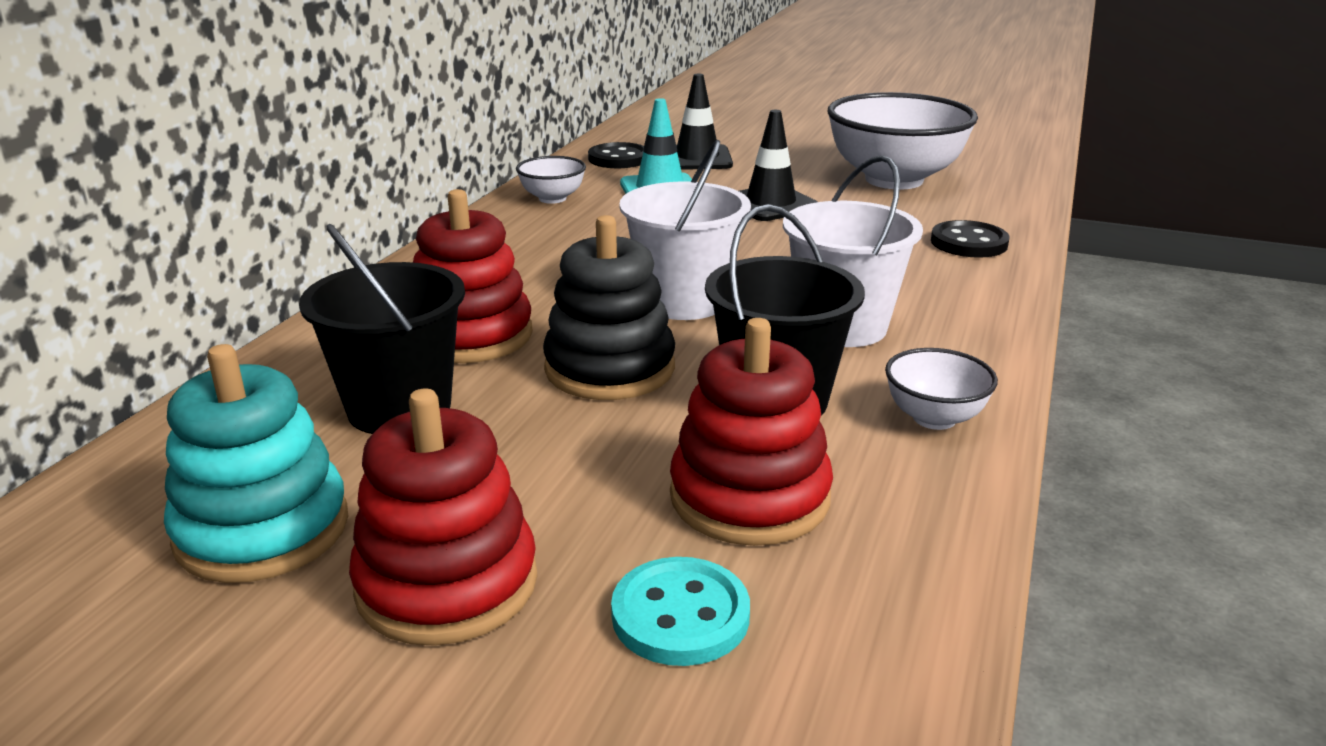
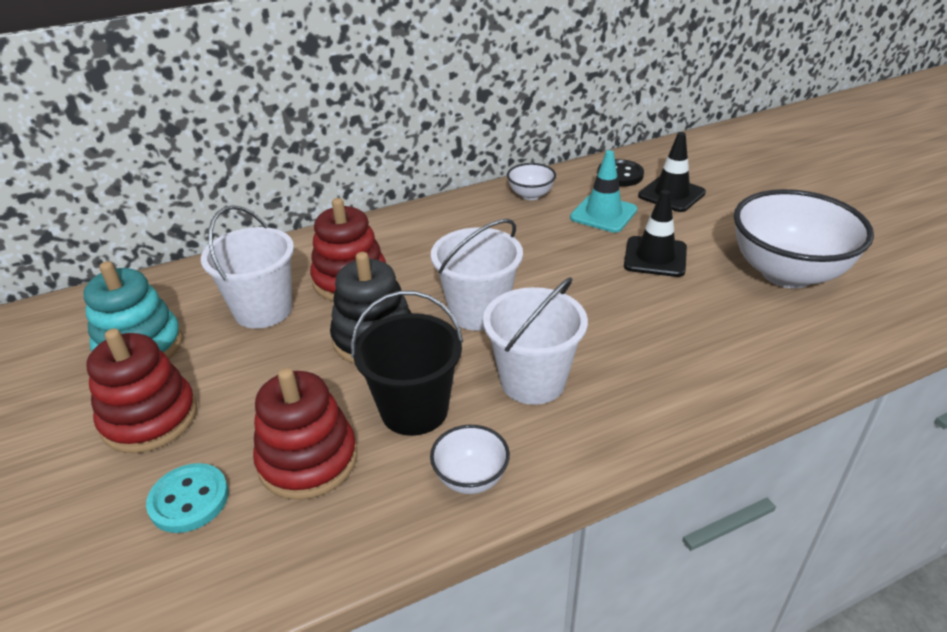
camera: 45 degrees right, 10 degrees up
(399, 408) = (263, 310): black bucket -> white bucket
(969, 243) = (740, 359): black button -> none

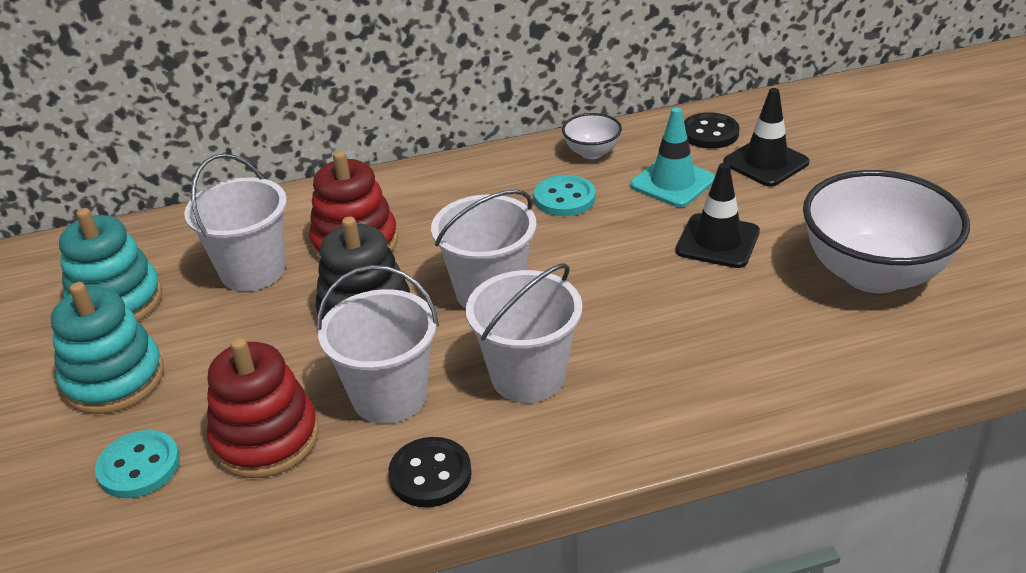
camera: 10 degrees right, 0 degrees up
(150, 418) = (114, 379): red stacking toy -> turquoise stacking toy
(414, 410) = (389, 396): black bucket -> white bucket
(470, 478) = (430, 474): white bowl -> black button
(519, 231) = (564, 198): none -> turquoise button

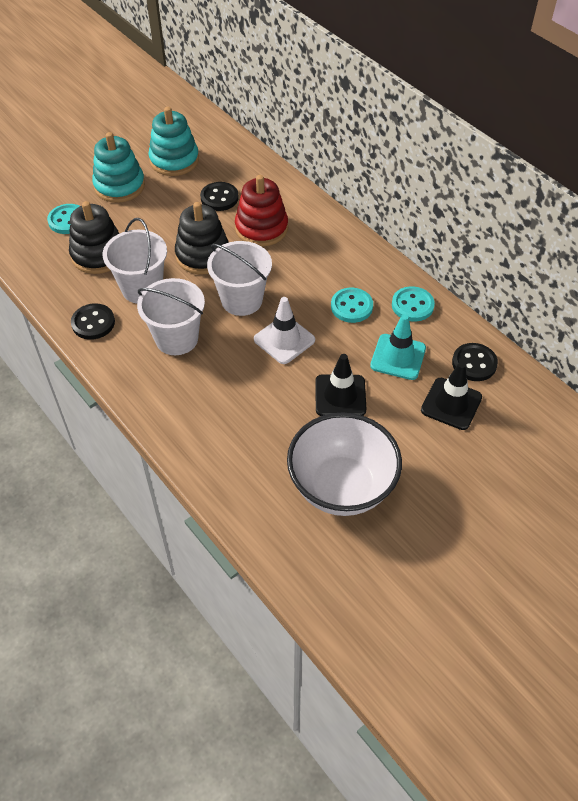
camera: 65 degrees right, 15 degrees up
(252, 271) = (219, 198): white bucket -> black button
(266, 438) = (98, 255): red stacking toy -> black stacking toy
(592, 153) = (412, 305): white bowl -> turquoise button
(592, 268) = (284, 340): none -> white traffic cone

